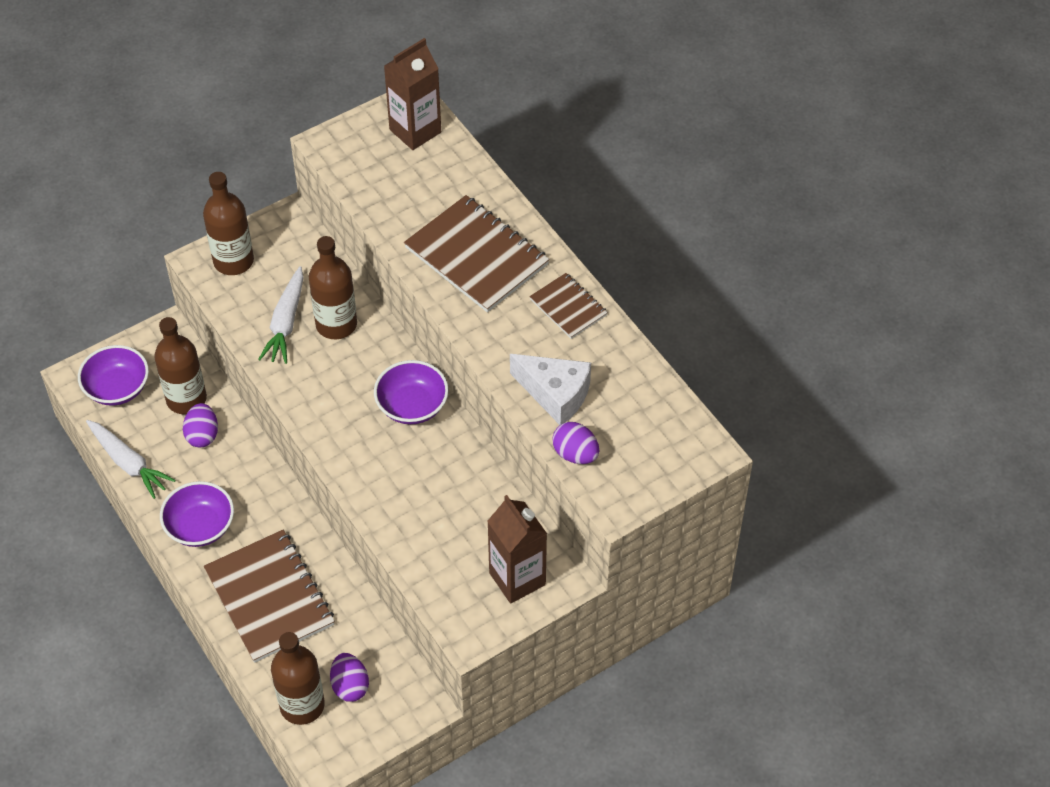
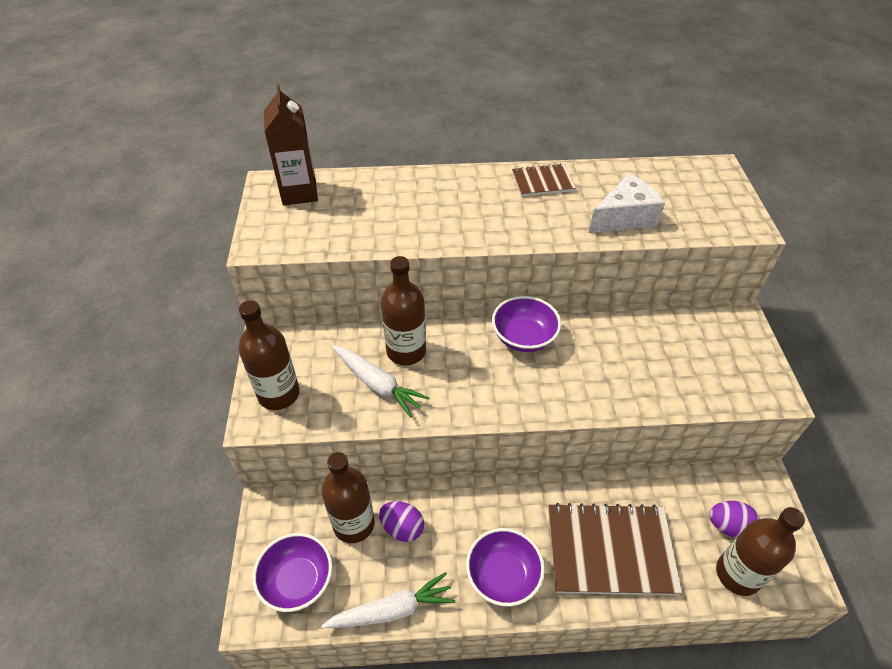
camera: 60 degrees left, 5 degrees down
(476, 256) = (456, 207): brown notebook -> none
(517, 579) = (729, 342): brown carton -> none
(575, 454) = (690, 229): purple egg -> none

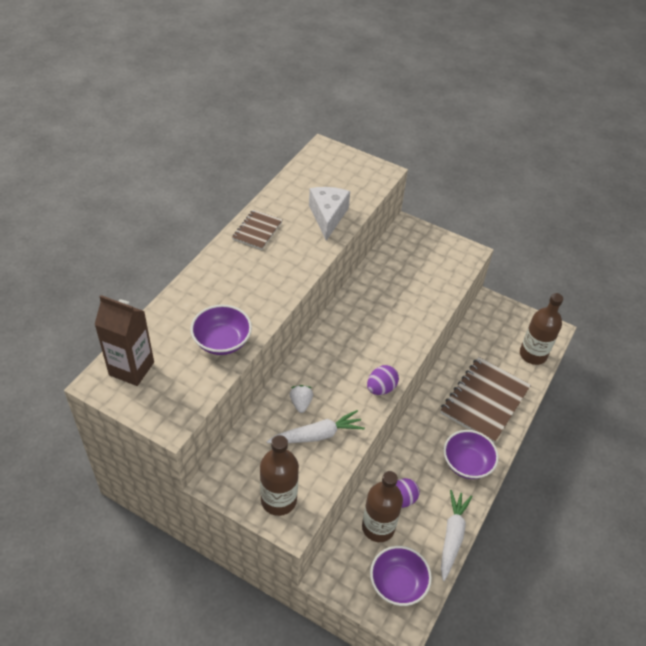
camera: 60 degrees left, 0 degrees up
(406, 351) = (301, 403): brown bottle -> white strawberry
(524, 337) = (341, 334): purple bowl -> purple bowl (222, 341)
(728, 526) = (505, 338): purple egg -> purple egg (381, 388)

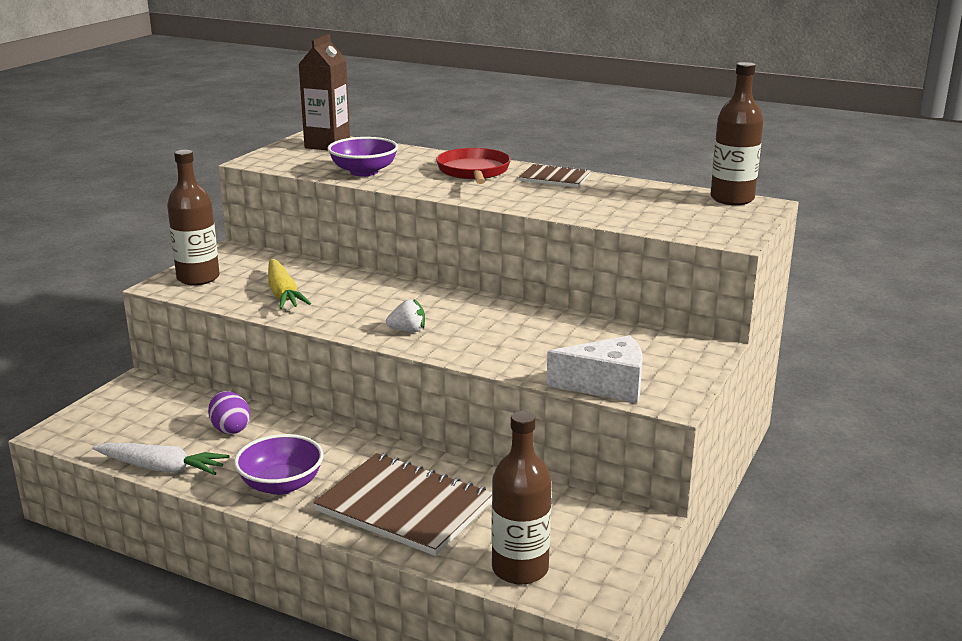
camera: 90 degrees right, 25 degrees down
(234, 273) = (474, 171): none -> red pan
(301, 403) = (333, 284): white strawberry -> white strawberry (408, 330)
(317, 435) = (283, 294): white carrot -> yellow carrot
(327, 216) = (603, 209): white cheese -> white cheese (606, 385)
(378, 527) = (193, 413): brown bottle -> brown bottle (732, 199)
(381, 388) = (355, 329): purple egg -> none
(398, 583) = (109, 427): purple bowl -> none

